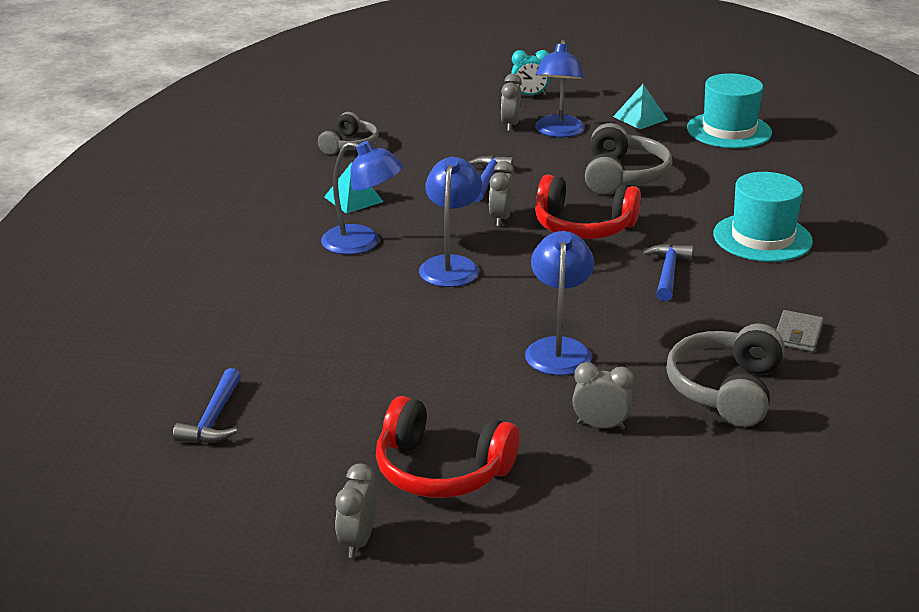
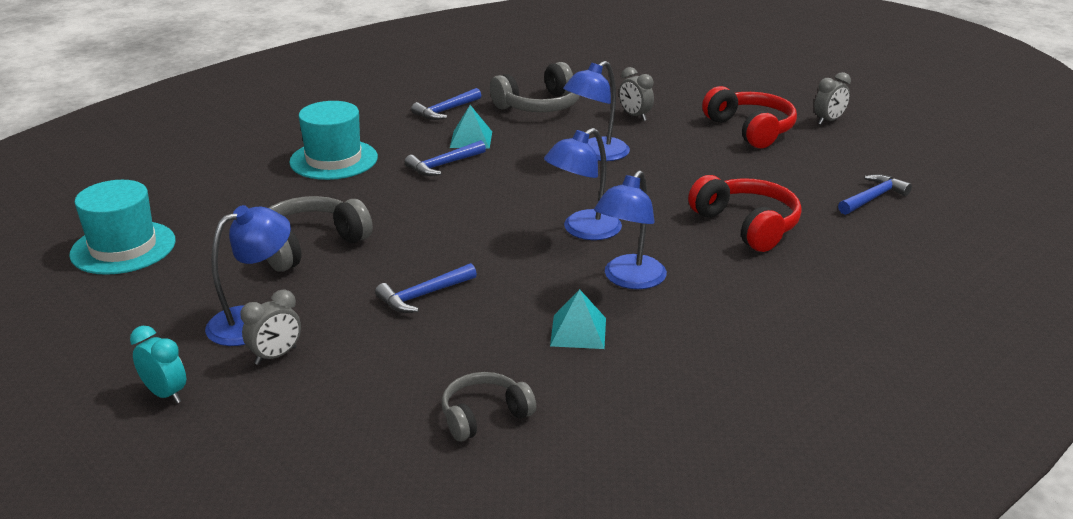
camera: 140 degrees left, 0 degrees up
(362, 243) = (629, 279): blue lamp -> blue lamp turned 120 degrees counterclockwise
(500, 219) = (480, 252): grey clock -> none
(583, 227) = (432, 217): red headphones -> red headphones (747, 225)
(640, 118) = (148, 300): turquoise pyramid -> turquoise pyramid (471, 139)
(797, 334) = (446, 111): grey wallet -> blue hammer

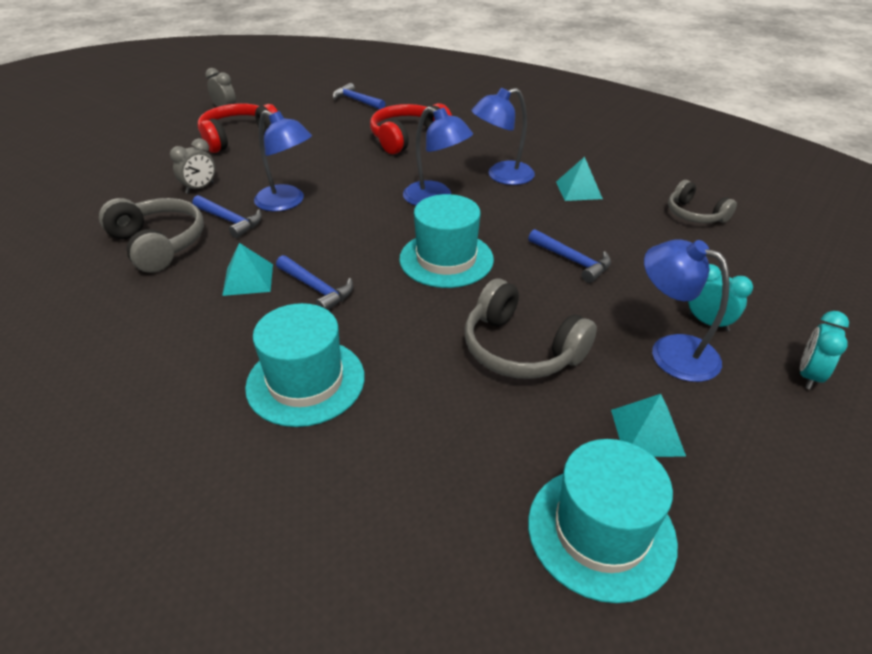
camera: 100 degrees left, 10 degrees up
(180, 285) = (647, 432): none -> turquoise pyramid
(276, 356) = (708, 323): grey clock -> turquoise clock
(446, 111) = (157, 311): blue hammer -> blue hammer (230, 220)
(460, 225) = (446, 259): none -> turquoise hat
(629, 279) = (502, 176): blue lamp -> blue lamp turned 135 degrees clockwise

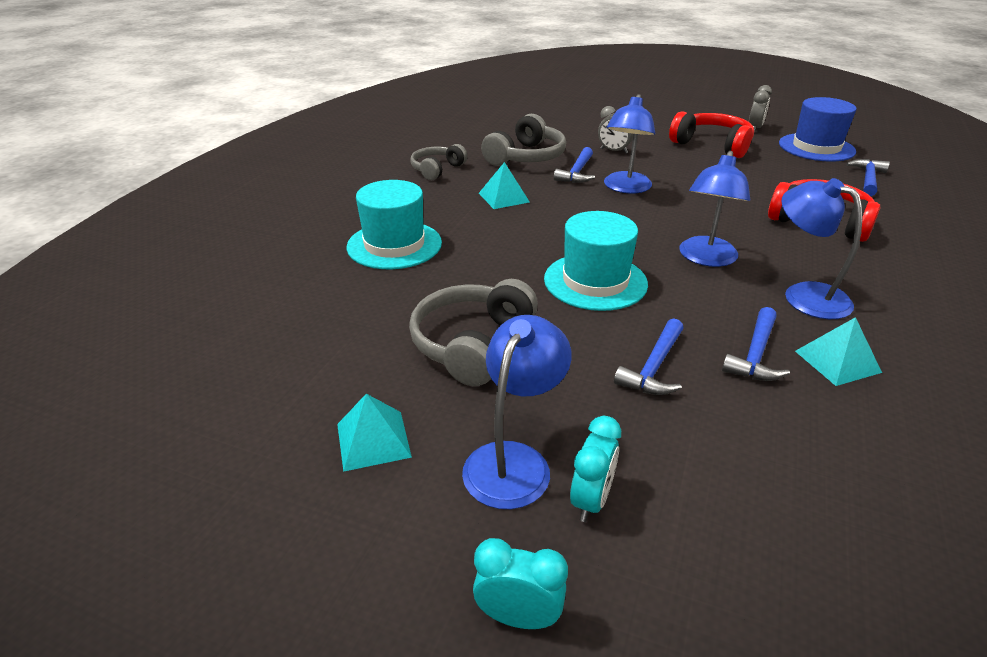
camera: 75 degrees right, 5 degrees down
(288, 99) = (816, 147): none -> blue hat
(316, 288) = (508, 226): blue hammer -> blue hammer (755, 354)
(601, 531) = (249, 412): turquoise hat -> none
(695, 214) = (890, 494): grey headphones -> grey headphones (437, 169)

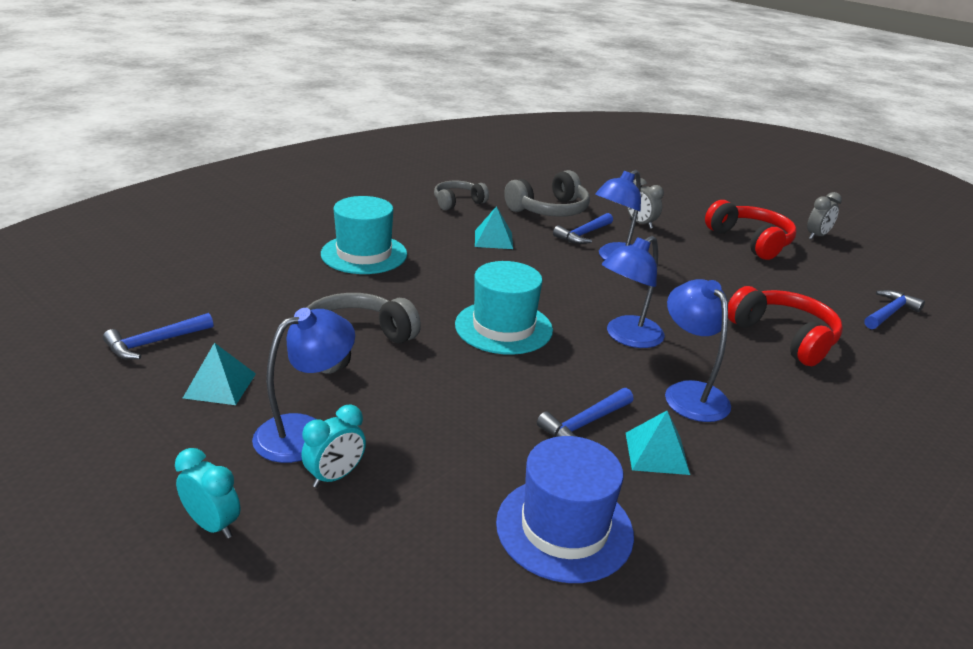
camera: 20 degrees right, 5 degrees down
(654, 367) = (483, 405): blue hammer -> blue hammer (155, 343)
(816, 147) = (867, 269): blue hat -> blue hat (564, 528)

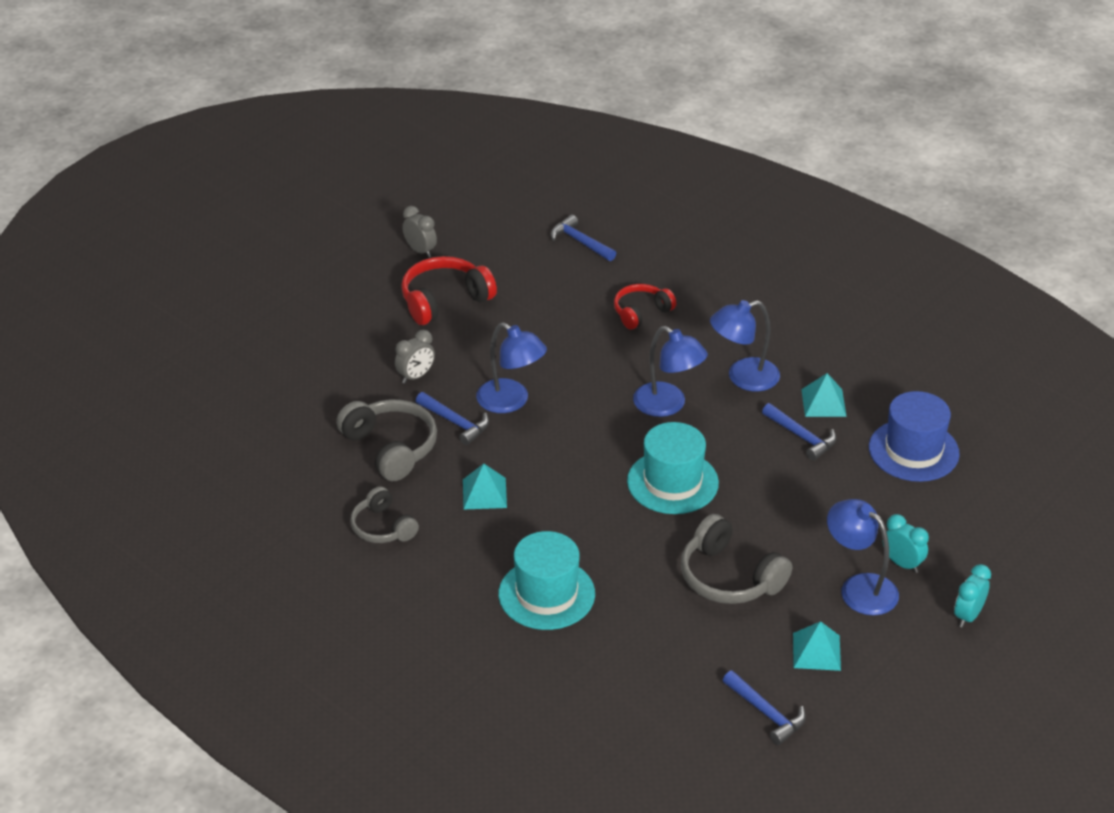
camera: 90 degrees left, 10 degrees up
(784, 337) = (641, 312): red headphones -> red headphones, size x0.65

